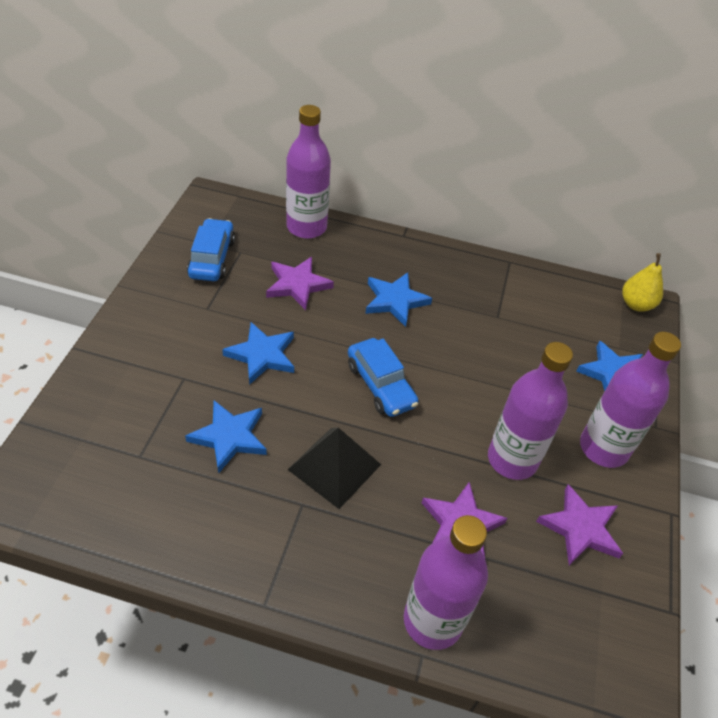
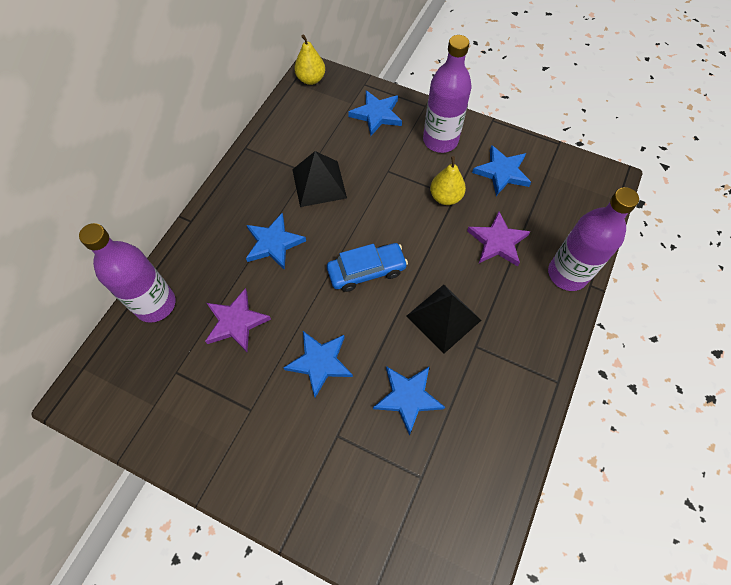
camera: 75 degrees left, 15 degrees up
(212, 258) = (178, 401): blue car -> none
(486, 329) = (319, 183): none -> black pyramid
(512, 459) = (445, 197): purple bottle -> yellow pear
(580, 528) = (502, 172): purple star -> blue star

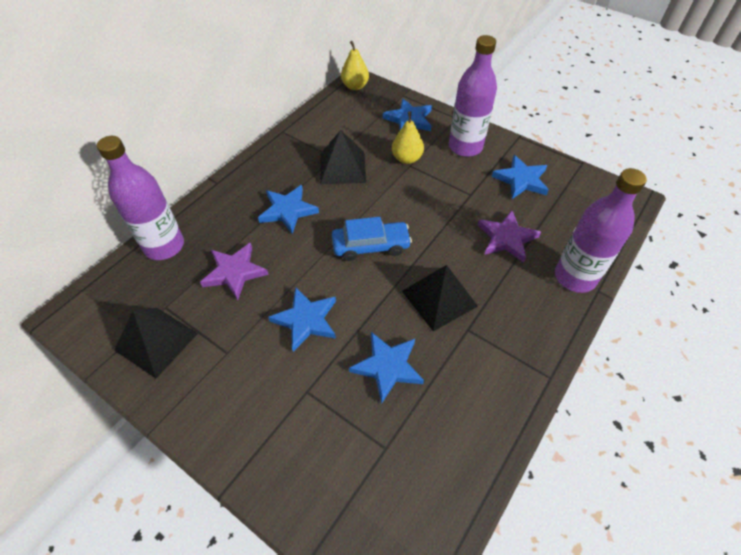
camera: 10 degrees right, 10 degrees down
(177, 410) = (156, 341): none -> black pyramid
(445, 197) = (461, 193): yellow pear -> yellow pear (406, 158)

